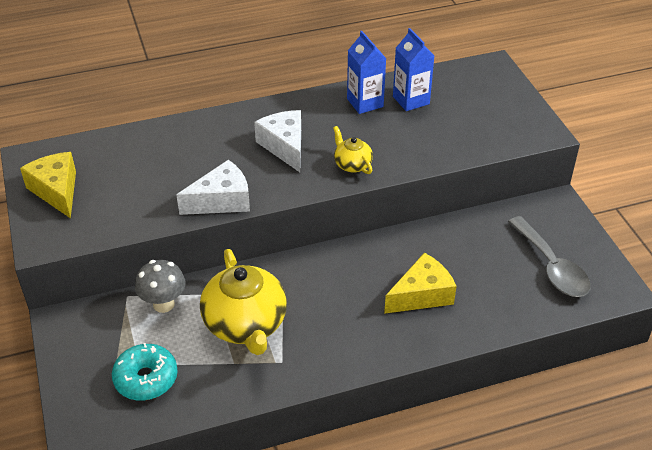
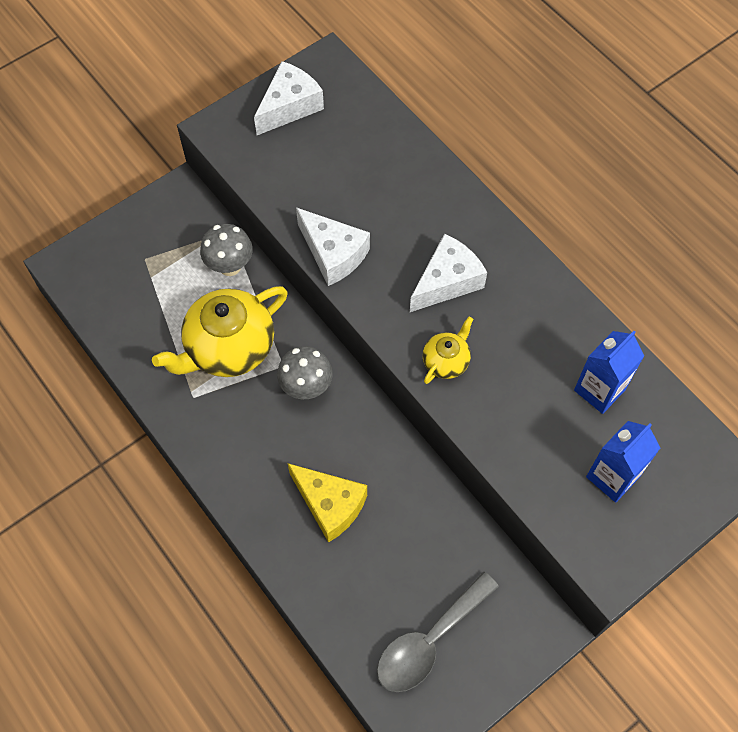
camera: 70 degrees right, 20 degrees up
(56, 191) = (289, 106): yellow cheese -> white cheese
(146, 378) = (137, 290): turquoise donut -> none
(310, 283) = (306, 387): none -> grey mushroom
(365, 103) = (568, 339): blue carton -> blue carton (612, 477)

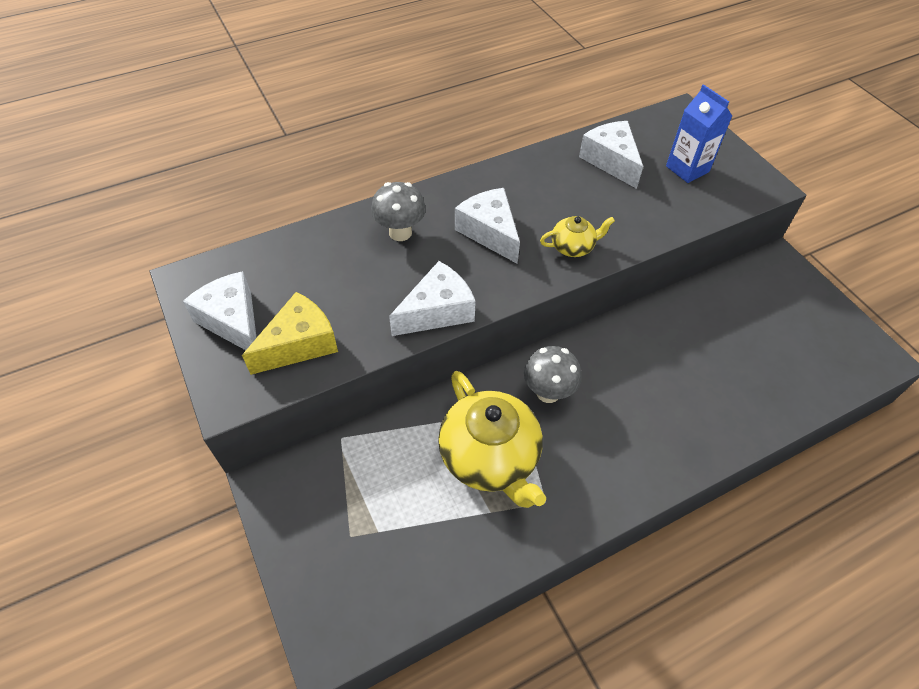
camera: 80 degrees left, 10 degrees down
(230, 266) = (387, 443): grey mushroom -> grey mushroom (400, 232)
(330, 505) = (675, 391): yellow cheese -> yellow cheese (299, 344)
(429, 641) = (799, 339): grey spoon -> none
(446, 361) = (573, 247): yellow teapot -> yellow teapot turned 120 degrees clockwise
(599, 390) = (611, 161): blue carton -> white cheese

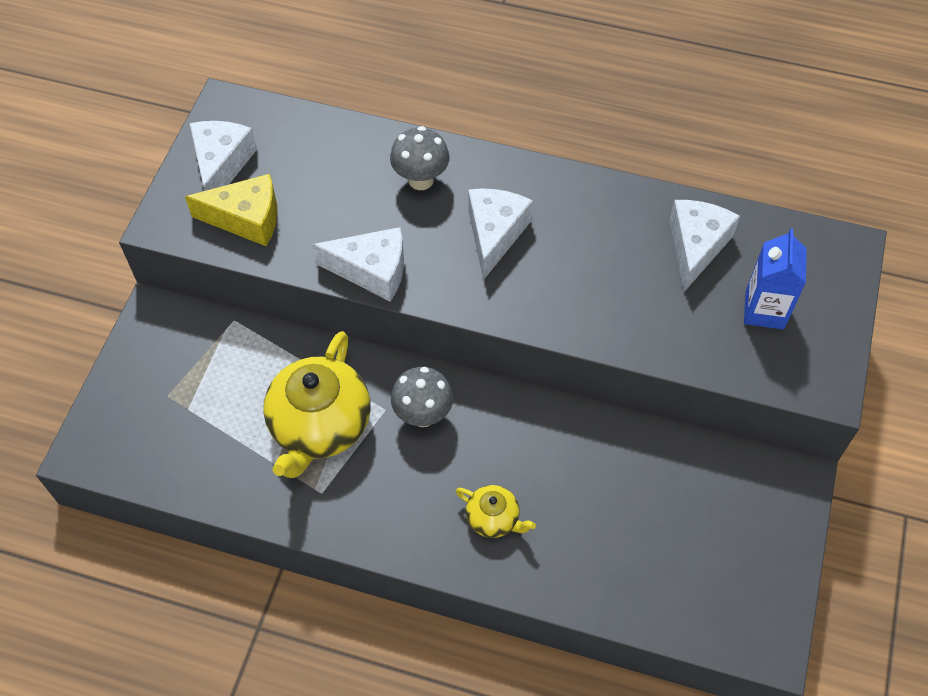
camera: 45 degrees right, 5 degrees up
(573, 247) = (550, 302): yellow teapot -> yellow teapot (493, 518)

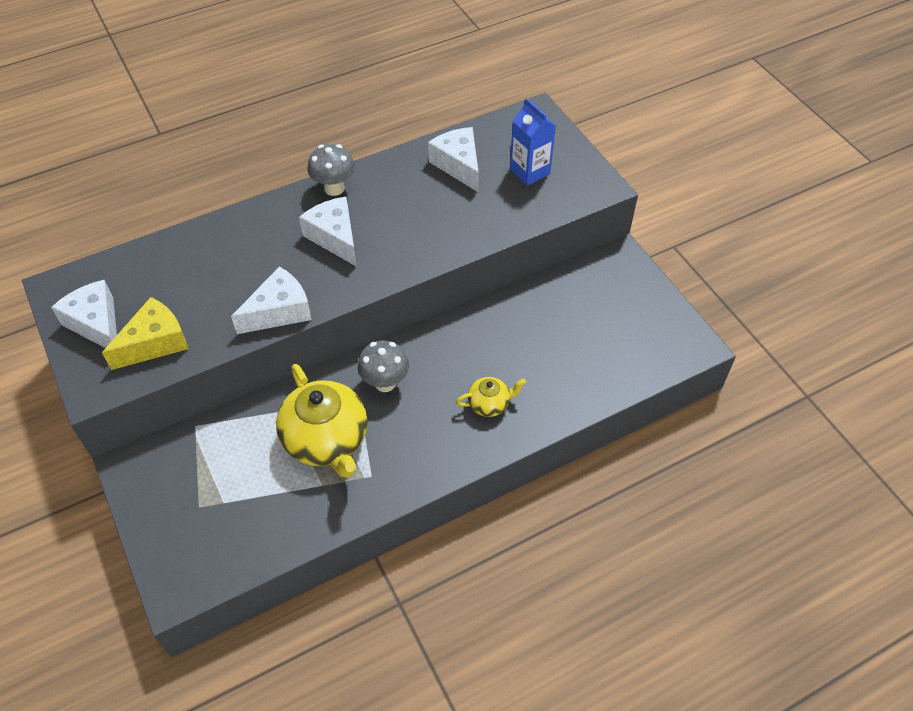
camera: 45 degrees left, 5 degrees down
(421, 180) = (252, 239): grey mushroom -> grey mushroom (334, 188)

